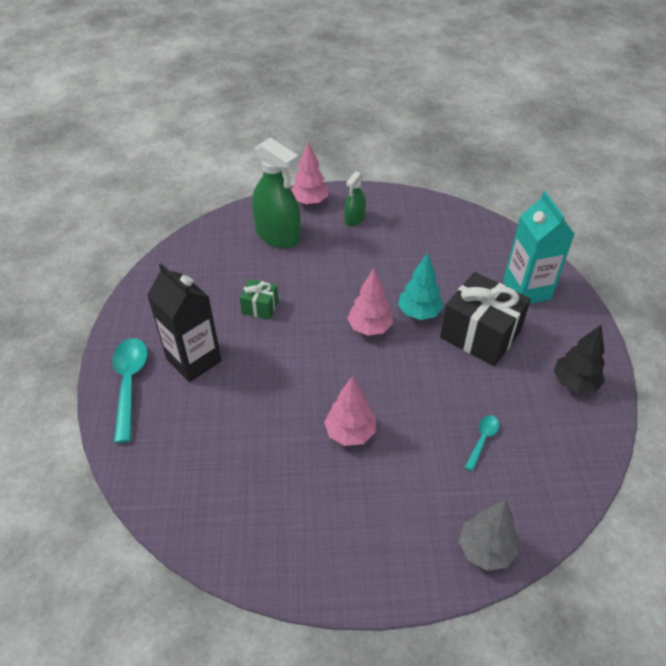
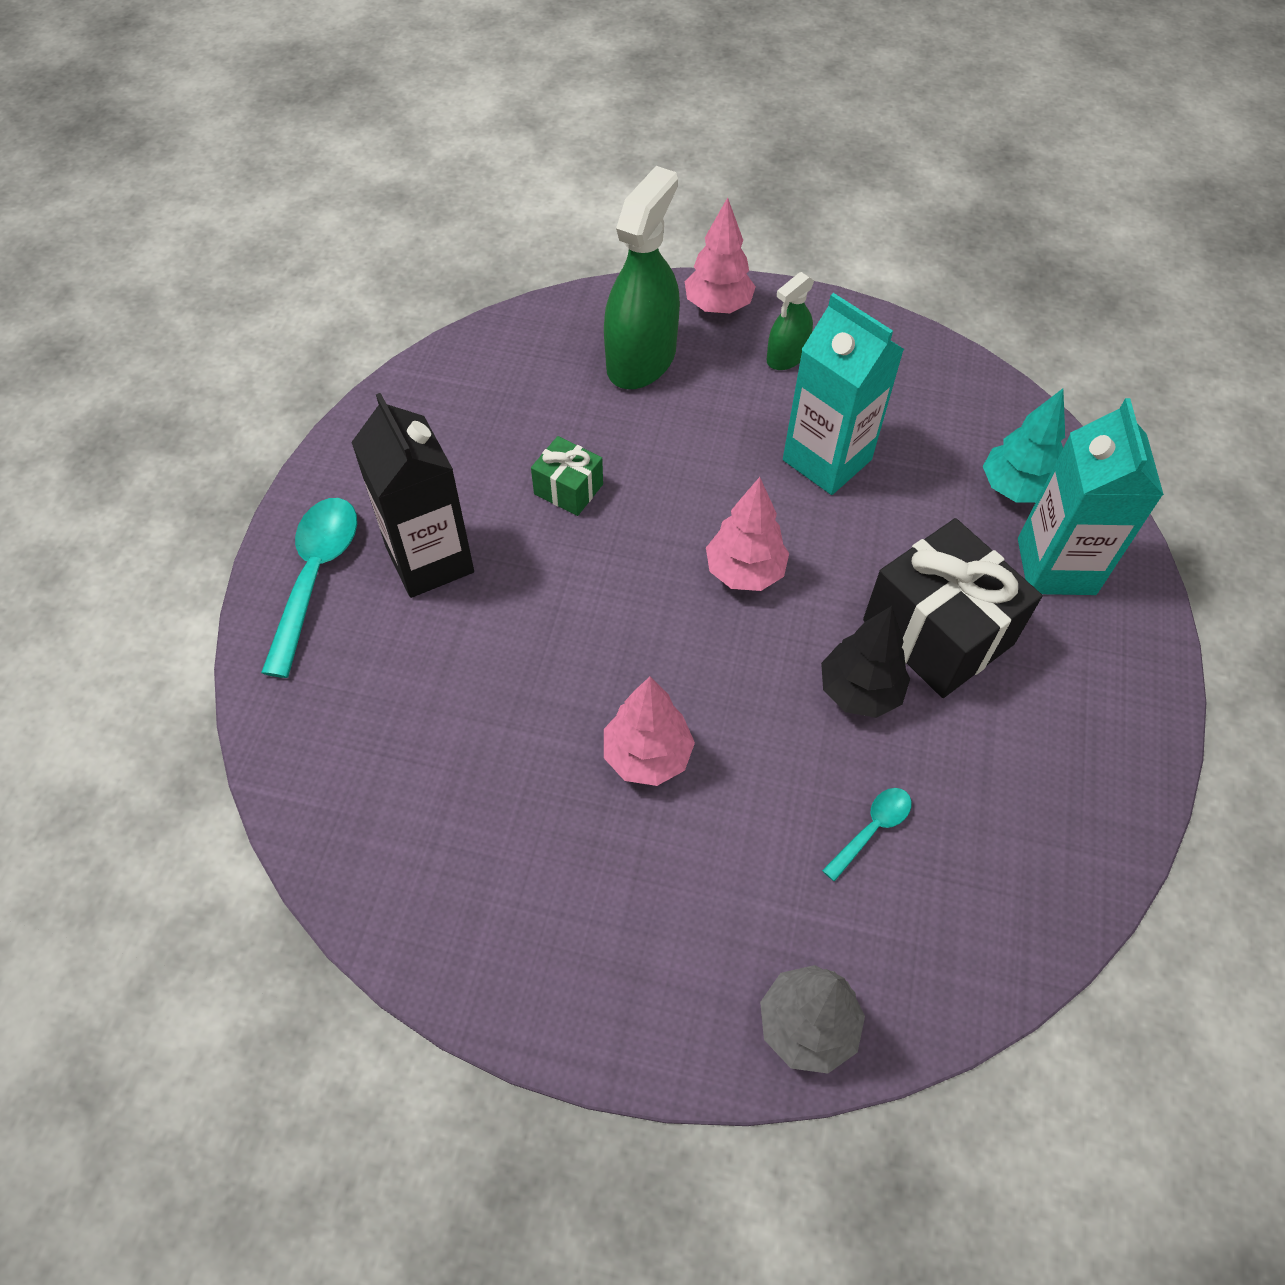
camera: 15 degrees right, 10 degrees up
(278, 235) = (641, 359): green spray bottle -> green spray bottle turned 120 degrees counterclockwise
(393, 264) = (827, 460): none -> turquoise carton
(419, 313) = (841, 564): turquoise tree -> turquoise tree (1015, 488)
(574, 383) = (1079, 767): black tree -> black tree (859, 691)

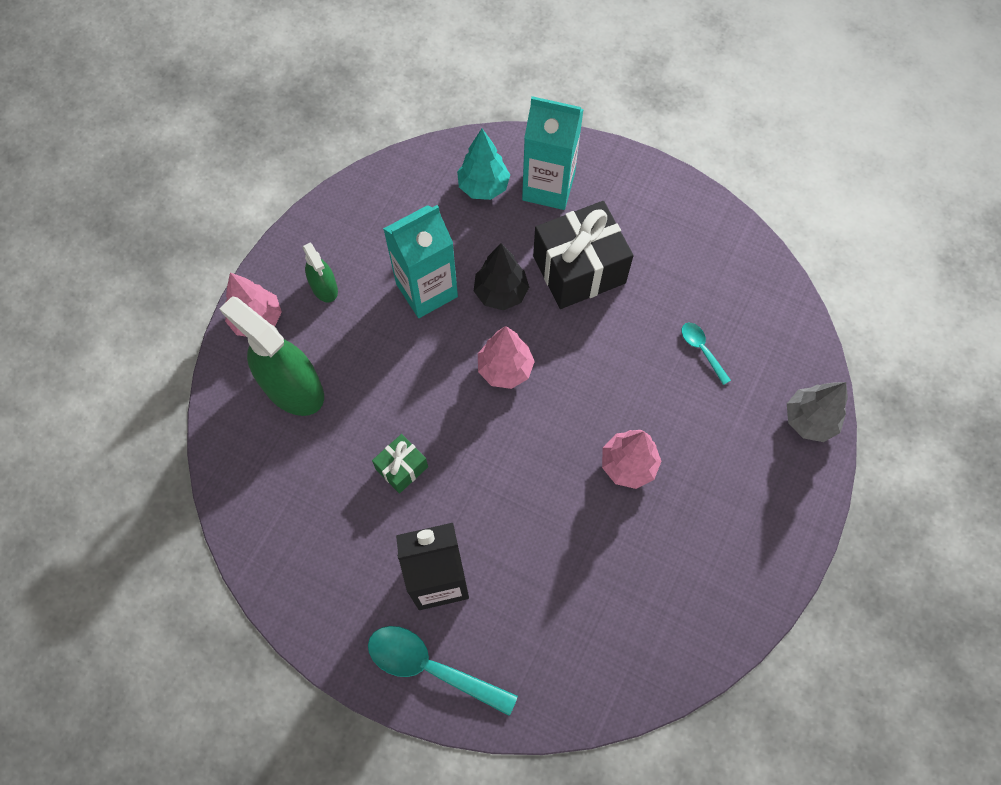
camera: 75 degrees left, 10 degrees up
(859, 691) = (610, 327): black tree -> black tree (501, 293)

